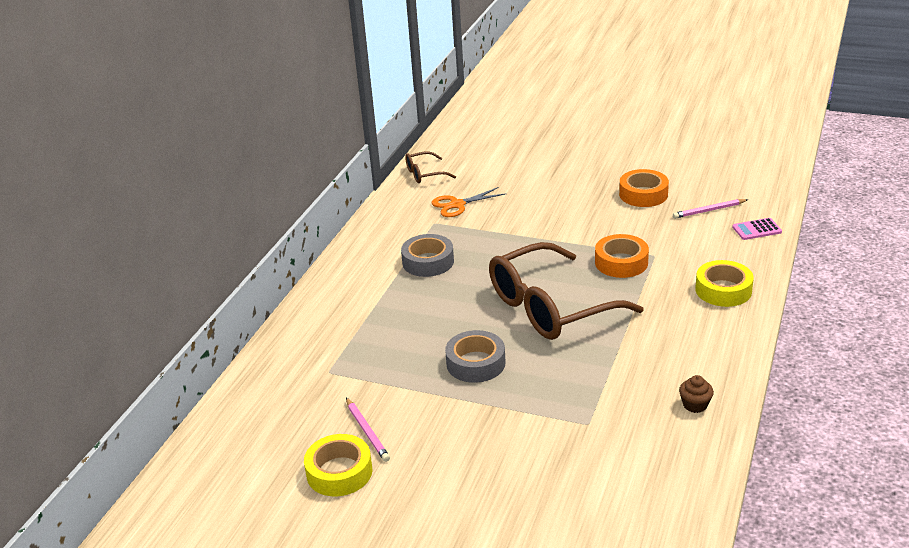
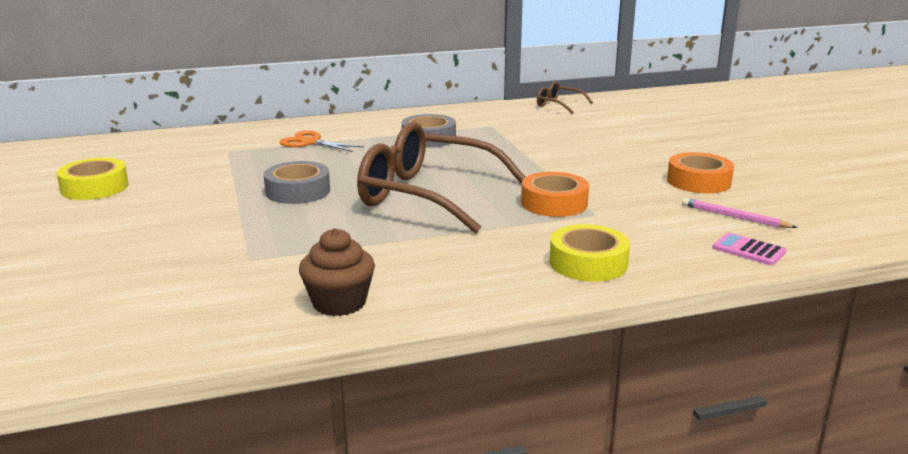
camera: 50 degrees right, 10 degrees down
(367, 431) = (158, 182): pink pencil -> none
(457, 205) = (533, 125): orange scissors -> orange scissors (310, 142)
(695, 405) = (339, 303): brown cupcake -> brown cupcake, size x1.63

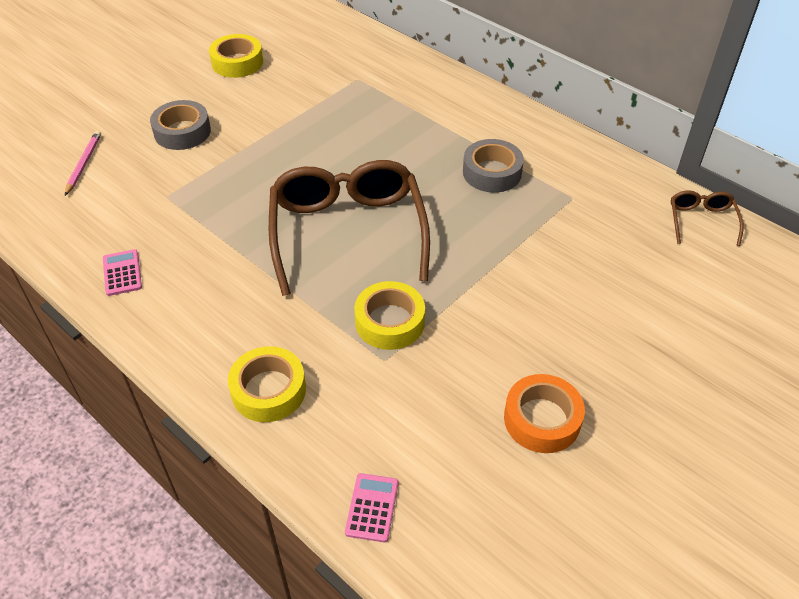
camera: 60 degrees right, 25 degrees up
(298, 191) = (301, 157): grey tape -> grey tape (182, 132)
(310, 142) = (415, 109): orange scissors -> none
(339, 303) = (122, 273): brown cupcake -> pink calculator
(554, 203) = (390, 322): orange tape -> yellow tape
(734, 217) = (455, 476): pink pencil -> pink pencil (84, 164)

